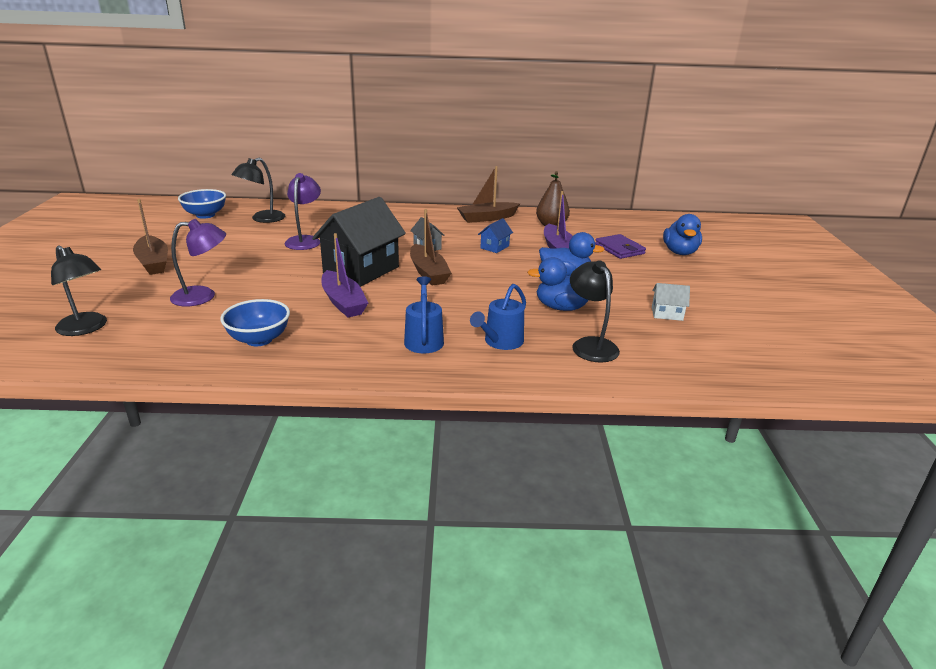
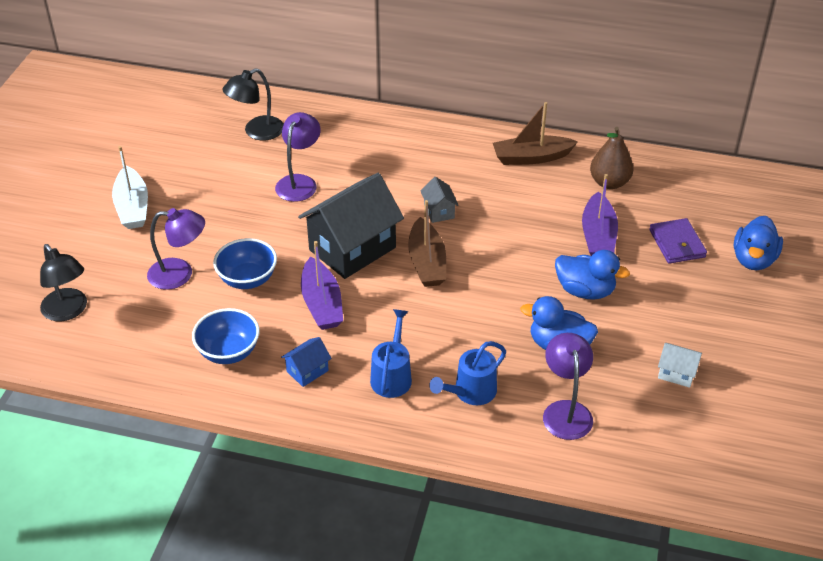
camera: 15 degrees right, 15 degrees up
(153, 262) = (132, 207): brown boat -> white boat
(205, 215) = (192, 117): blue bowl -> blue bowl (247, 279)
(494, 247) = (520, 221): blue house -> blue house (307, 371)
(590, 345) = (565, 411): black lamp -> purple lamp

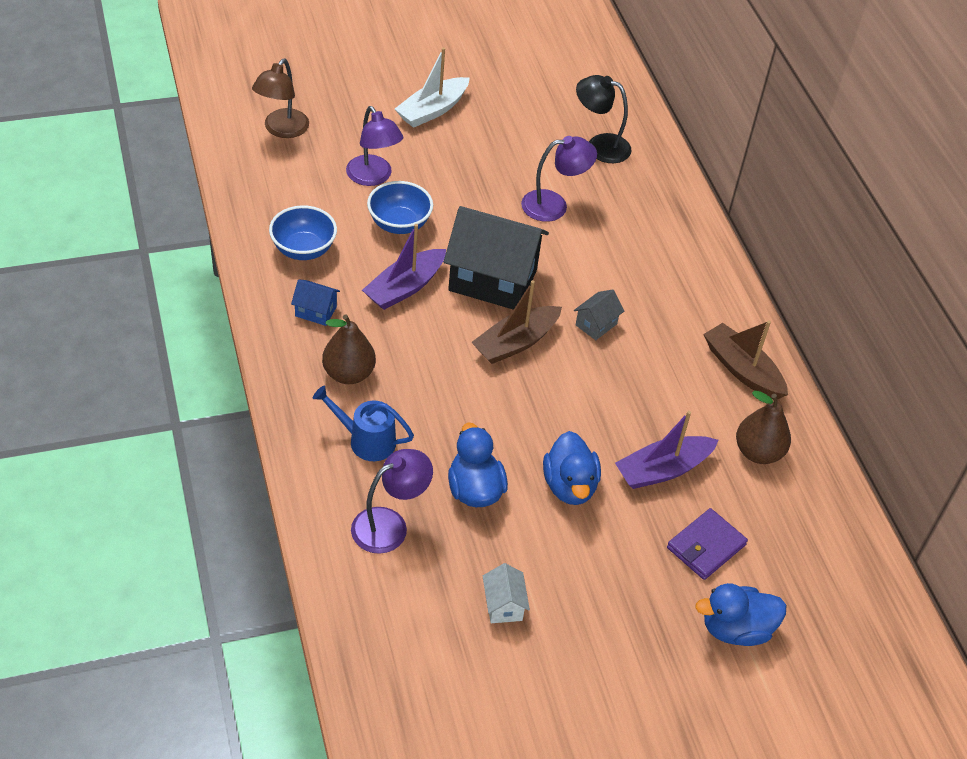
camera: 55 degrees right, 5 degrees up
(68, 311) = (282, 130): black lamp -> brown lamp
(392, 376) = (348, 374): blue watering can -> brown pear

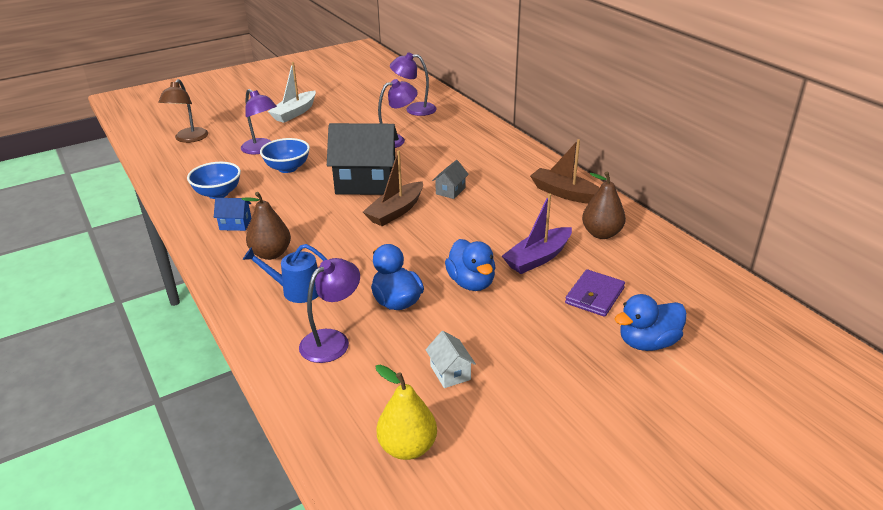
camera: 10 degrees left, 15 degrees down
(405, 287) = (301, 199): purple boat -> none
(431, 683) = (407, 447): none -> yellow pear
(599, 146) = (414, 109): black lamp -> purple lamp

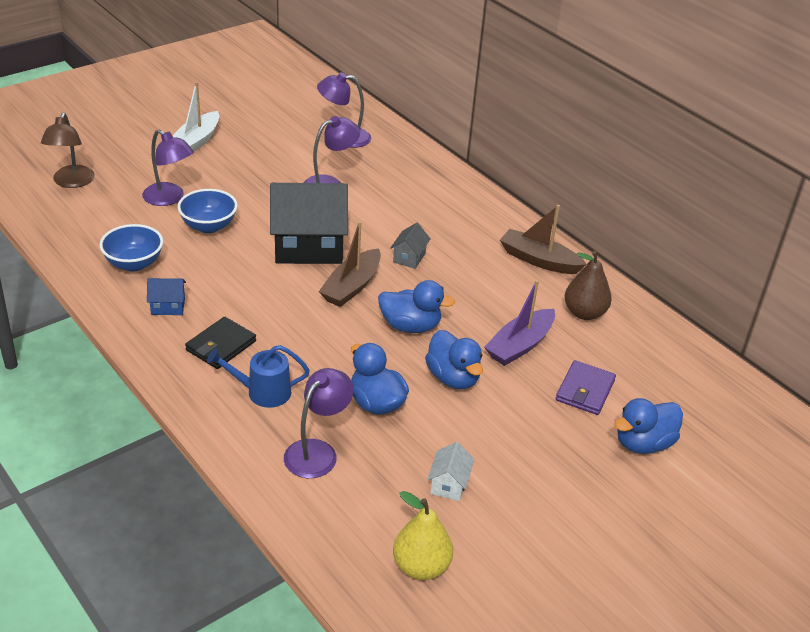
camera: 10 degrees left, 5 degrees up
(271, 254) = (221, 346): brown pear -> black wallet
(441, 241) = (410, 326): none -> blue duck
(450, 372) = (449, 484): white house -> white house turned 45 degrees clockwise

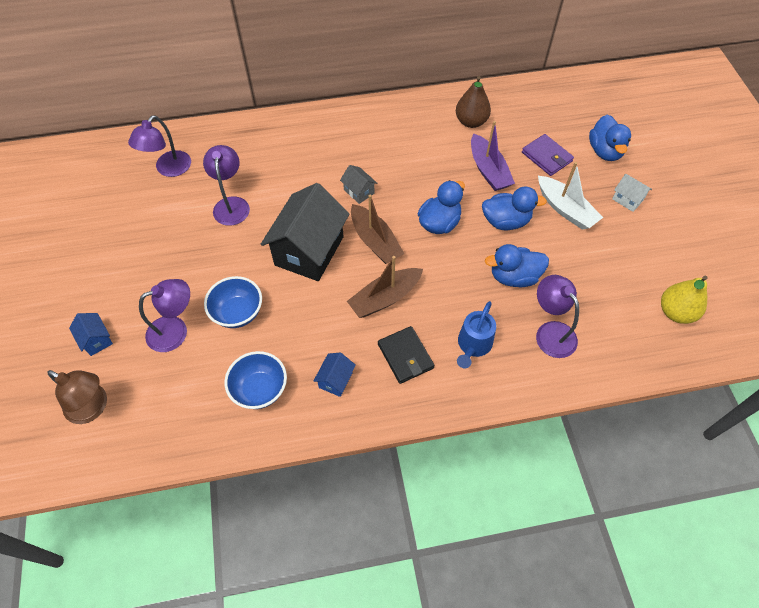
camera: 60 degrees left, 20 degrees up
(137, 162) = (96, 340): none -> blue house
(195, 142) = (96, 280): white boat -> white boat (565, 209)
(449, 484) = (608, 267): white house -> white house (627, 199)
(539, 260) = (402, 119): brown boat -> brown boat (385, 298)

